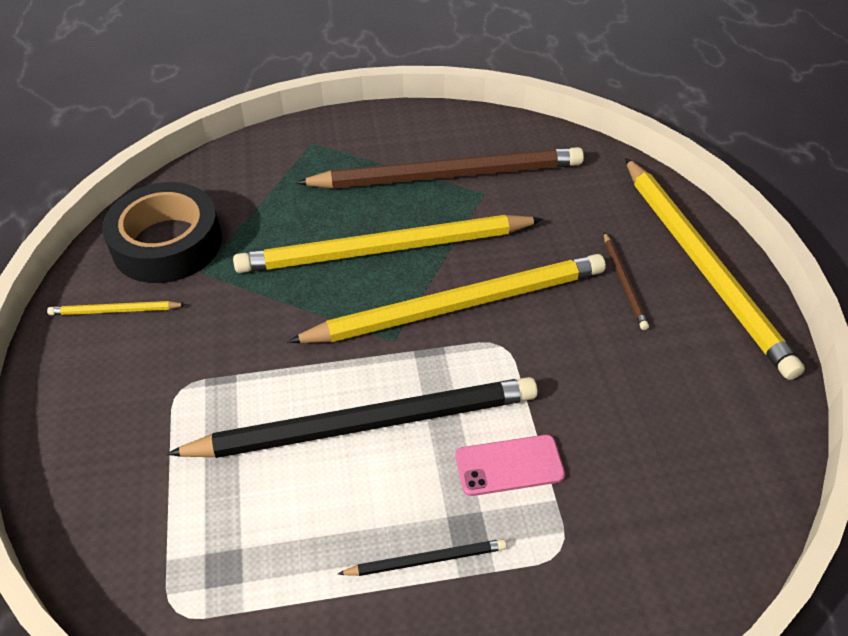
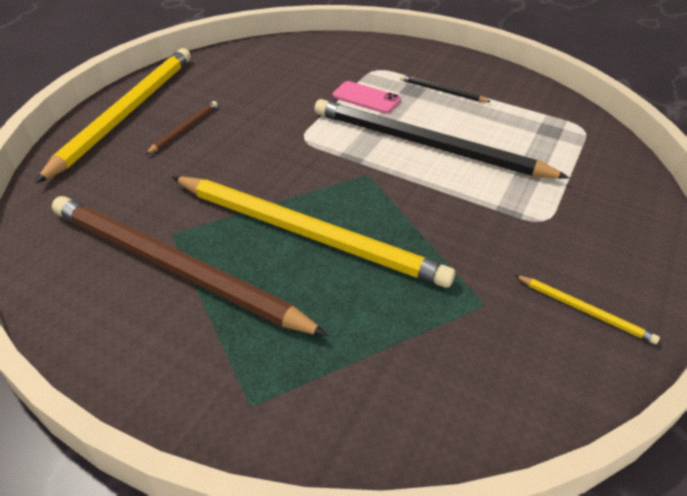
camera: 145 degrees left, 5 degrees down
(167, 243) = (507, 358): black tape -> none
(458, 305) = (302, 170): yellow pencil -> none

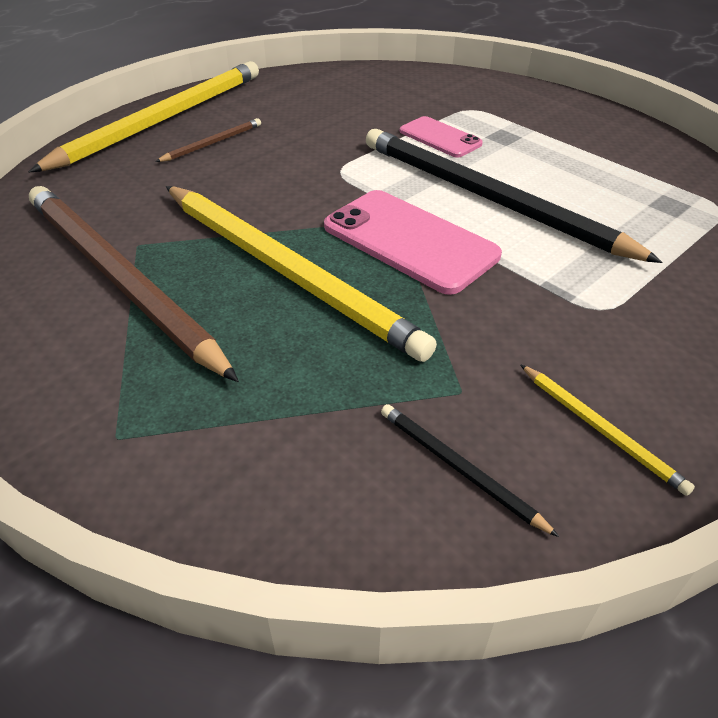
camera: 20 degrees right, 0 degrees up
(388, 190) = (410, 241): none -> pink phone
(442, 91) = (542, 142): black pencil -> black pencil (458, 468)

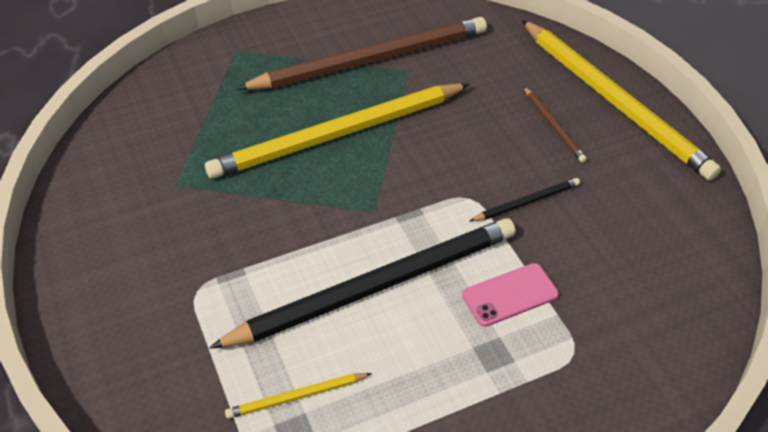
camera: 110 degrees right, 5 degrees up
(410, 241) = (339, 210): pink phone -> none
(458, 468) = (128, 164): black pencil -> black pencil (527, 202)
(601, 429) = (106, 234): yellow pencil -> yellow pencil (296, 397)

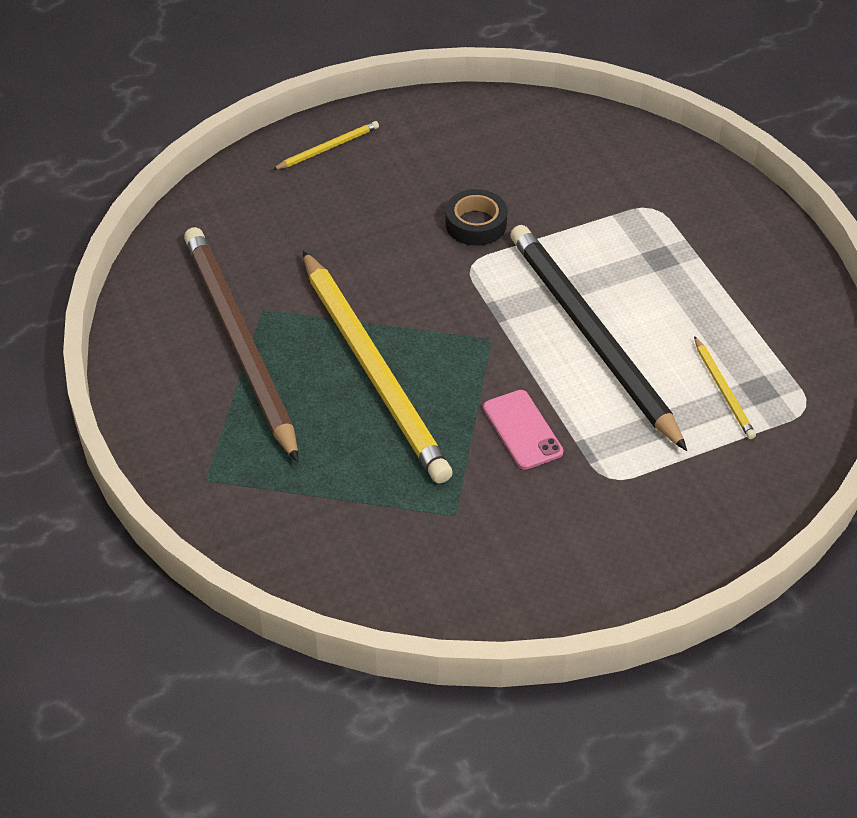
camera: 90 degrees left, 0 degrees up
(510, 295) = (593, 243): pink phone -> pink phone (522, 430)
(527, 202) = (476, 224): black pencil -> black tape
(553, 126) = (365, 196): brown pencil -> none
(614, 101) = (328, 148): yellow pencil -> yellow pencil, size x0.41

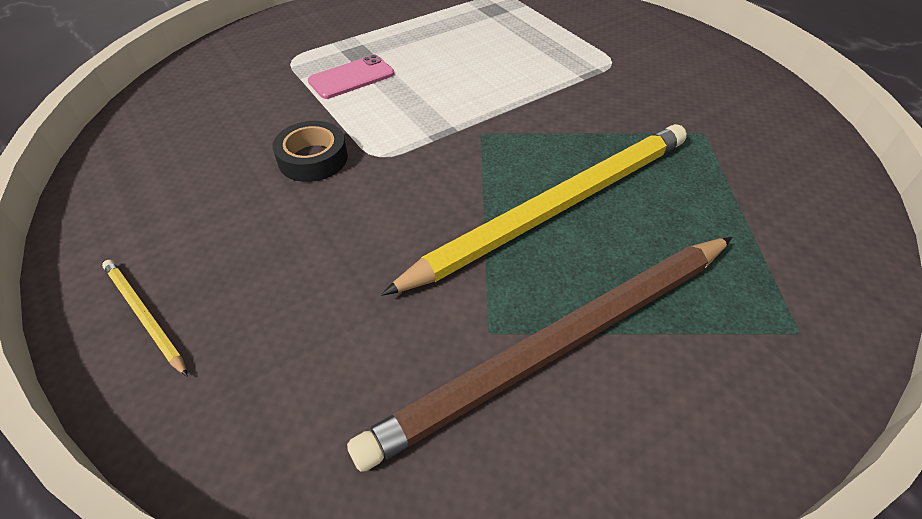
camera: 100 degrees left, 0 degrees up
(522, 430) = (586, 105): pink phone -> pink phone (351, 77)
(591, 336) = (461, 79): black pencil -> none
(723, 390) = (499, 22): yellow pencil -> none

